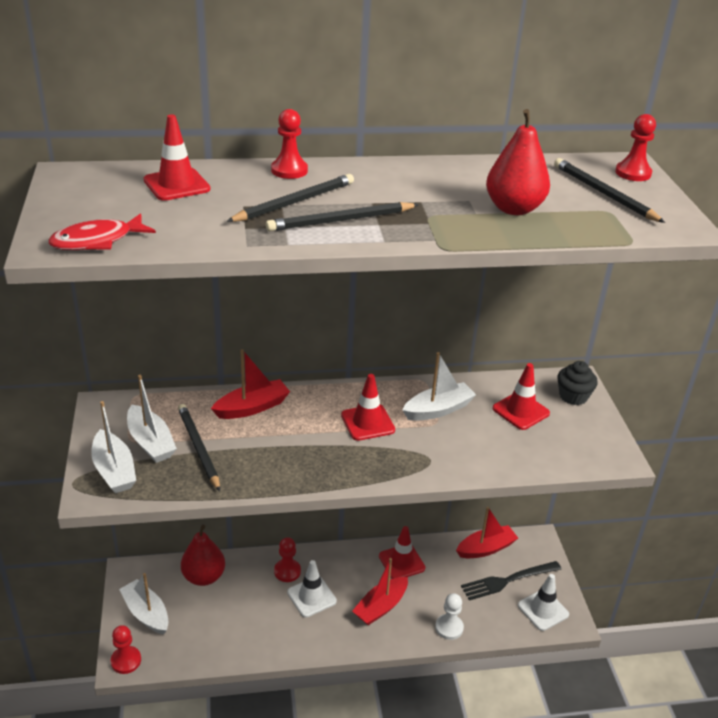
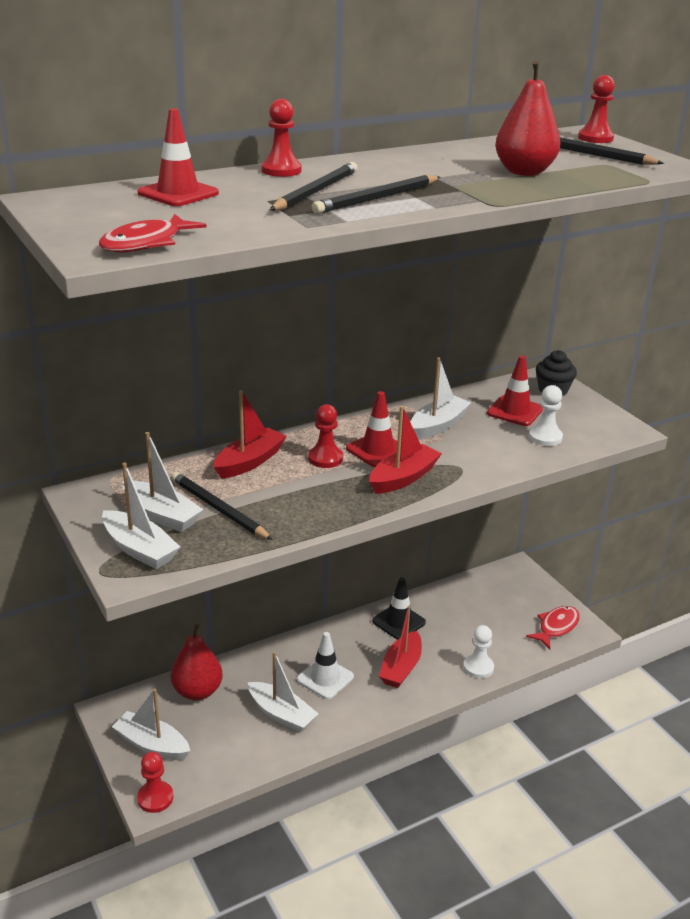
camera: 20 degrees left, 5 degrees down
(259, 619) = (281, 714): none -> white boat
(287, 571) = (286, 662): red pawn -> red pawn (325, 458)
(401, 562) = (398, 622): red traffic cone -> black traffic cone
(486, 548) = (473, 588): red boat -> red boat (403, 478)
(507, 581) = (509, 611): black fork -> none
(531, 446) = (545, 437): none -> white pawn
(543, 610) = (556, 627): white traffic cone -> red fish

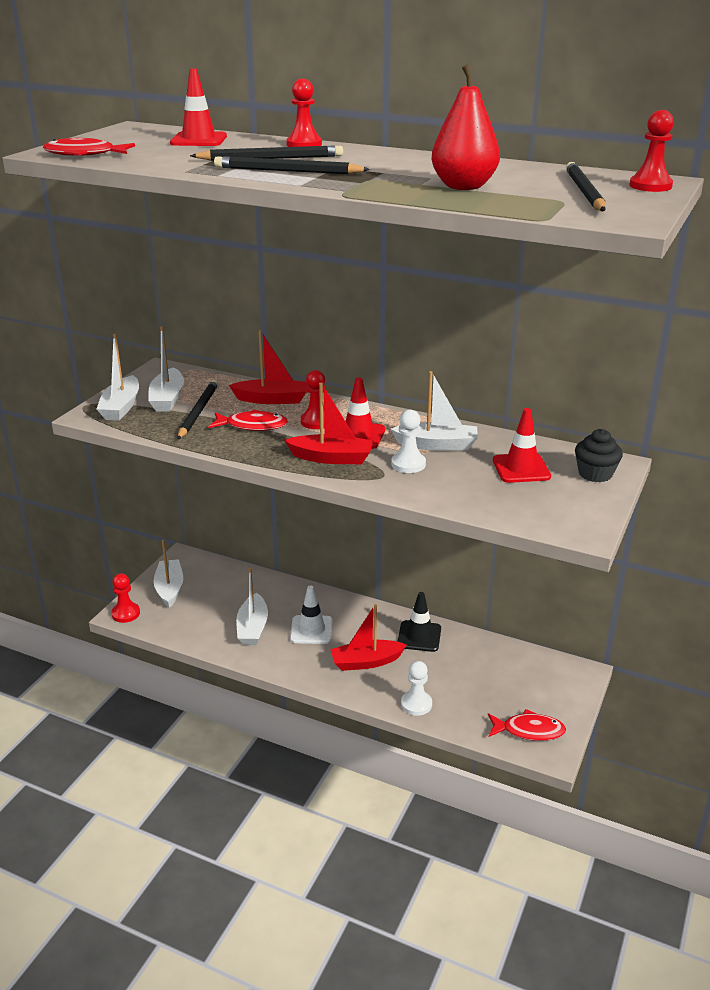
camera: 55 degrees right, 0 degrees up
(197, 691) = (236, 581): red pear -> none
(290, 491) = (252, 426): none -> red fish
(545, 437) = (497, 496): white pawn -> white pawn (408, 464)

